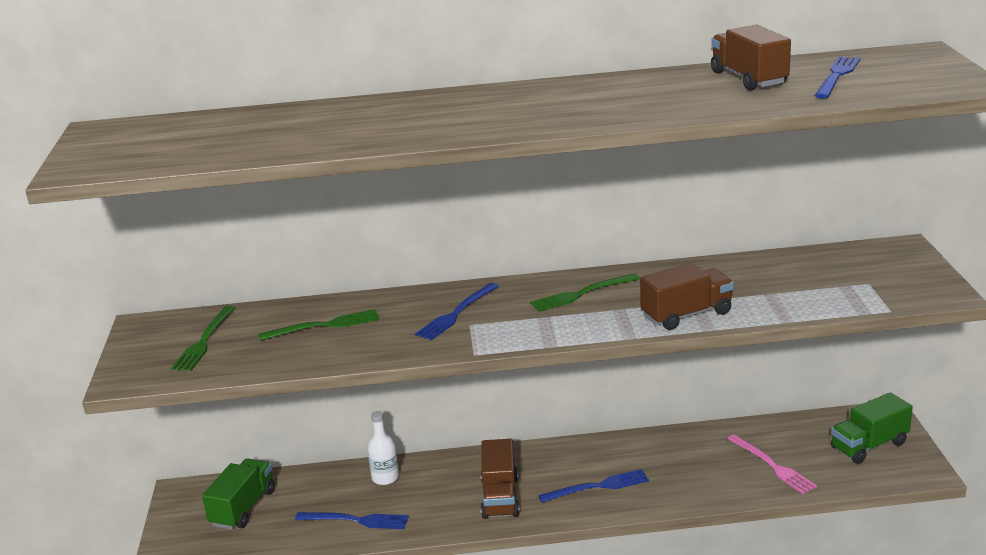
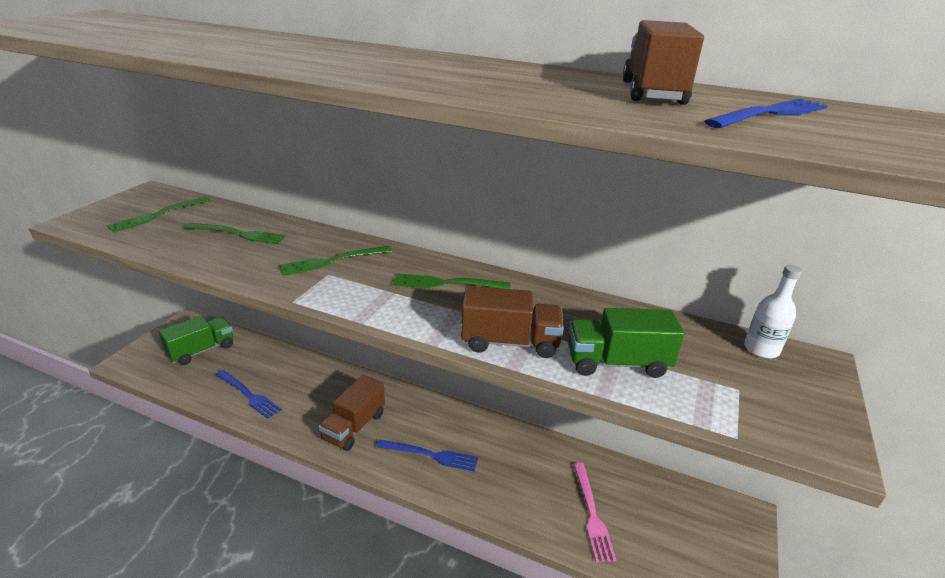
camera: 25 degrees right, 5 degrees up
(385, 478) = (302, 370): white bottle -> white bottle (761, 349)
(456, 313) = (332, 261): blue fork -> green fork
(869, 446) = (703, 541): green truck -> green truck (617, 363)

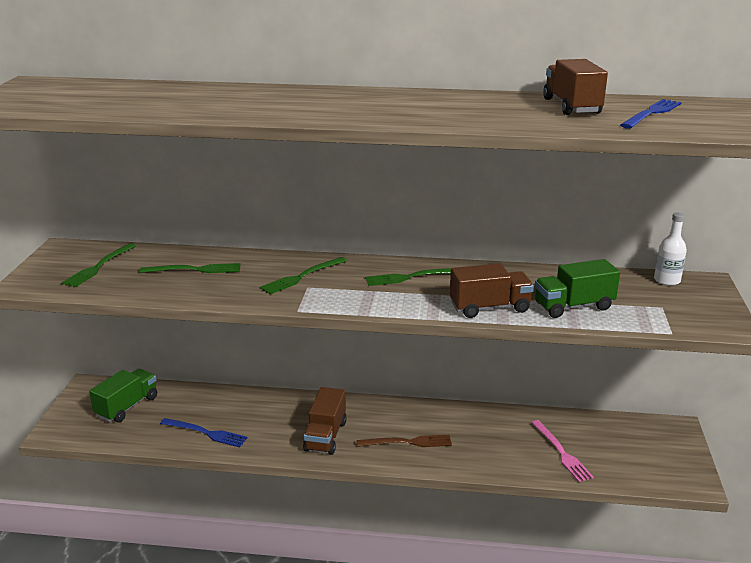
camera: 15 degrees left, 5 degrees down
(431, 455) = (408, 442): blue fork -> brown fork

